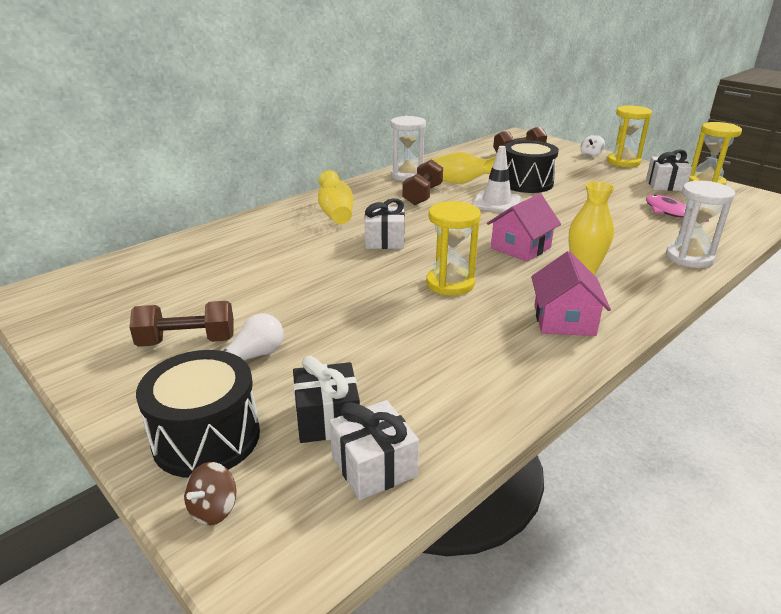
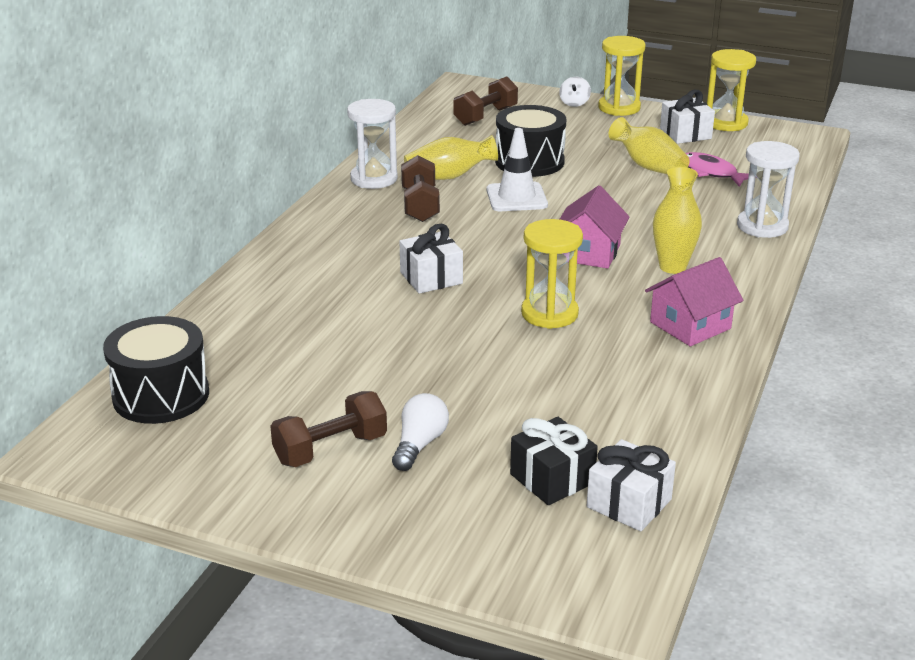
camera: 25 degrees left, 0 degrees up
(206, 438) = (457, 528): black drum -> black drum (161, 395)
(213, 509) = (526, 577): brown spinning top -> none
(336, 213) = (336, 254): yellow vase -> yellow vase (648, 166)
(564, 320) = (690, 325): pink house -> pink house turned 75 degrees clockwise

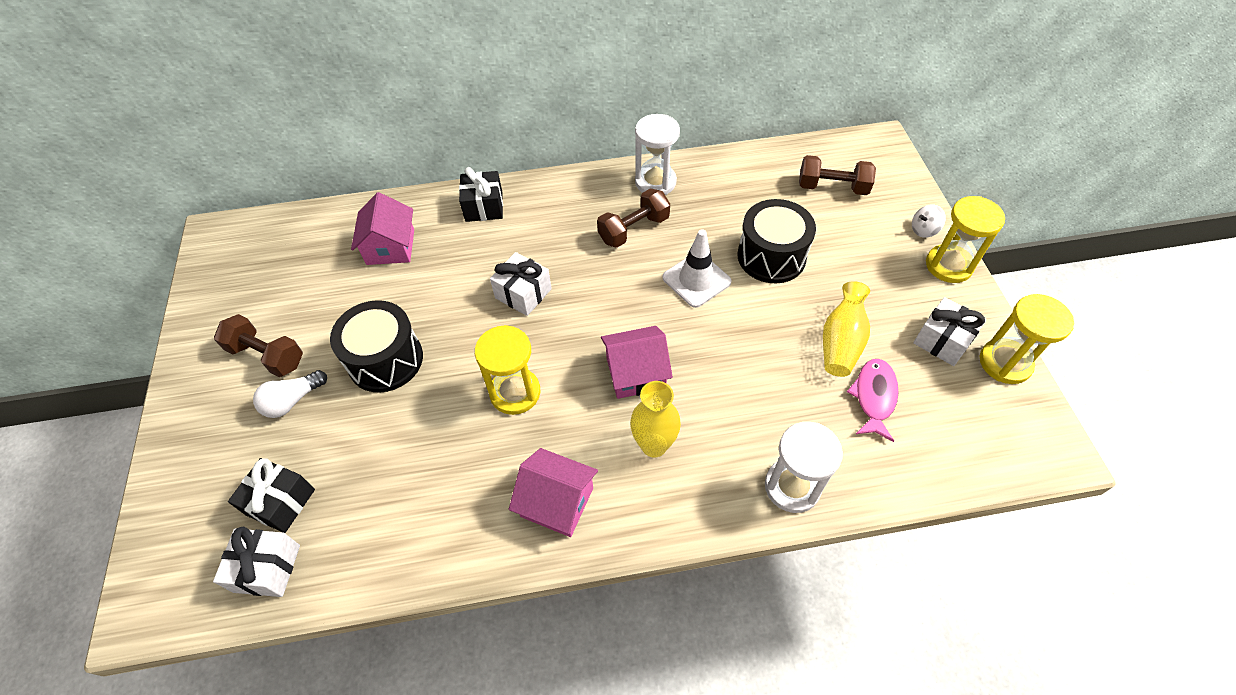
camera: 60 degrees right, 25 degrees up
(161, 395) = (292, 240): black drum -> black drum (385, 360)
(264, 334) = (390, 247): none -> pink house
(281, 267) = (484, 207): none -> black gift
(419, 444) = (292, 401): white light bulb -> white light bulb turned 150 degrees clockwise
(448, 177) = (697, 221): yellow vase -> none

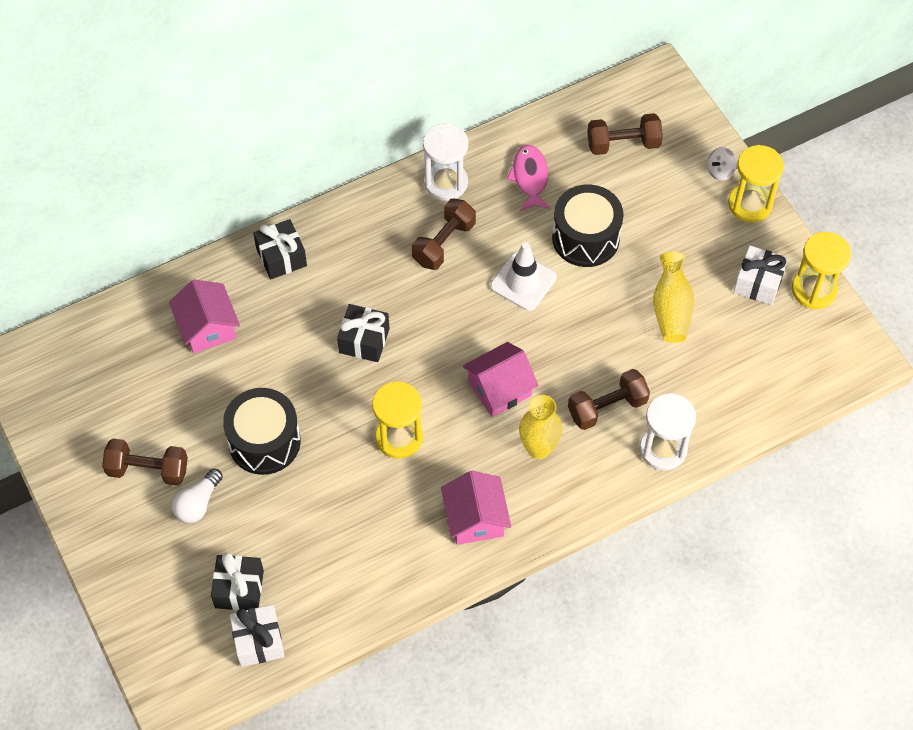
camera: 20 degrees left, 5 degrees up
(523, 293) = (364, 340): white gift -> black gift
(557, 502) = (475, 518): pink house -> pink house turned 75 degrees clockwise
(742, 423) = (607, 407): none -> brown dumbbell
(874, 397) = (711, 352): pink fish -> pink fish (530, 177)

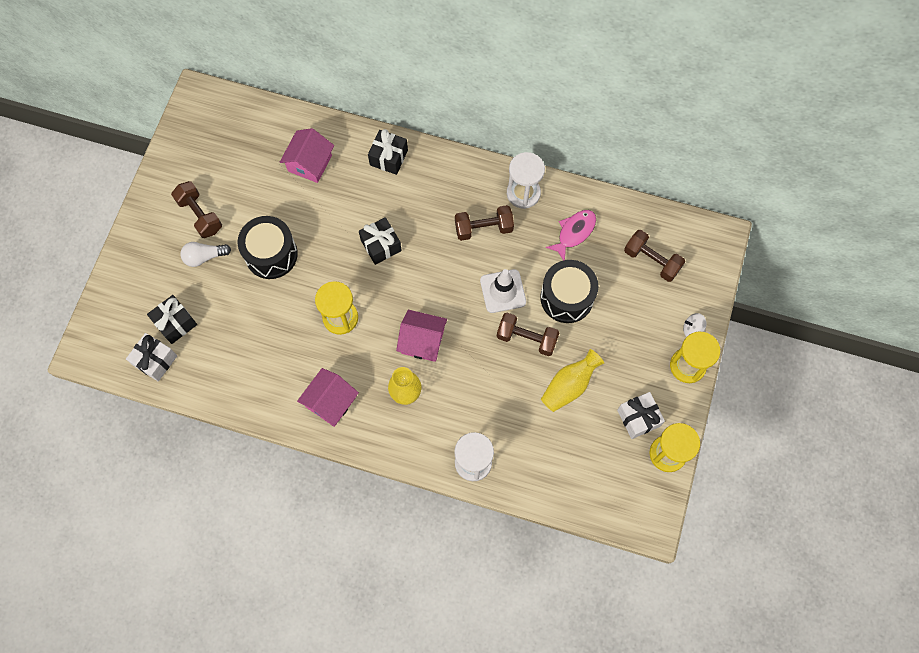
camera: 45 degrees right, 10 degrees up
(607, 407) = (469, 408): brown dumbbell -> brown dumbbell (526, 338)

